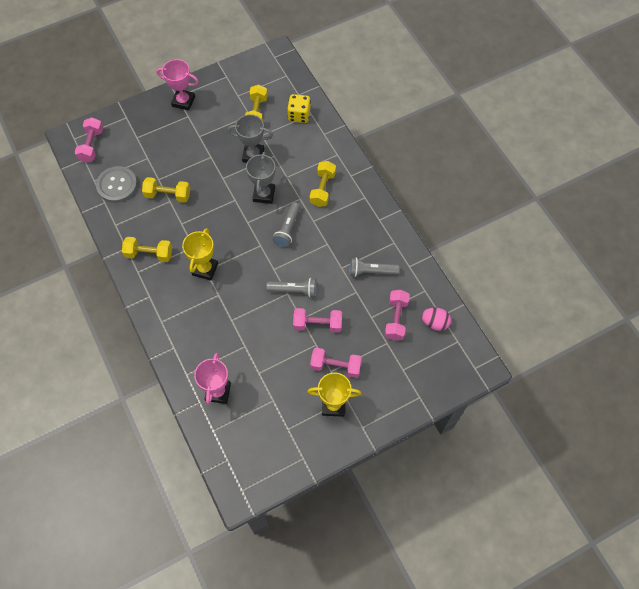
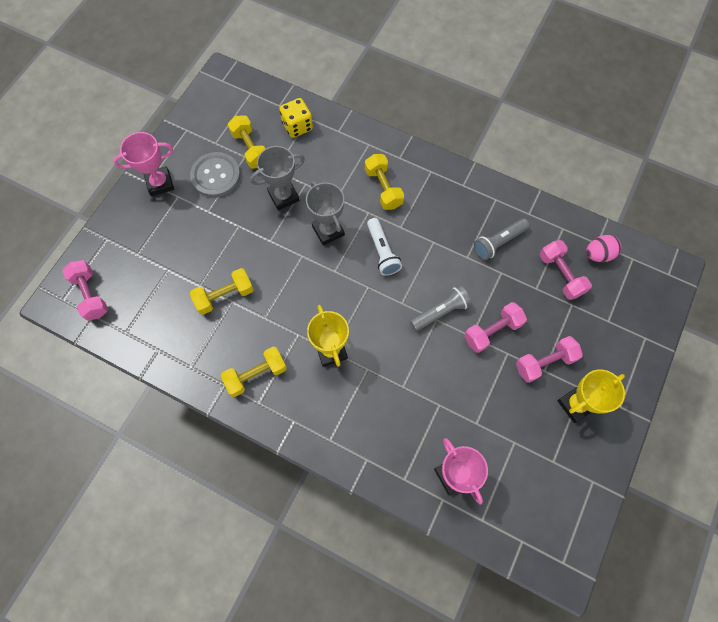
camera: 35 degrees left, 5 degrees up
(117, 185) = (157, 321): grey button -> grey button (216, 176)
(288, 229) = (382, 252): grey flashlight -> white flashlight

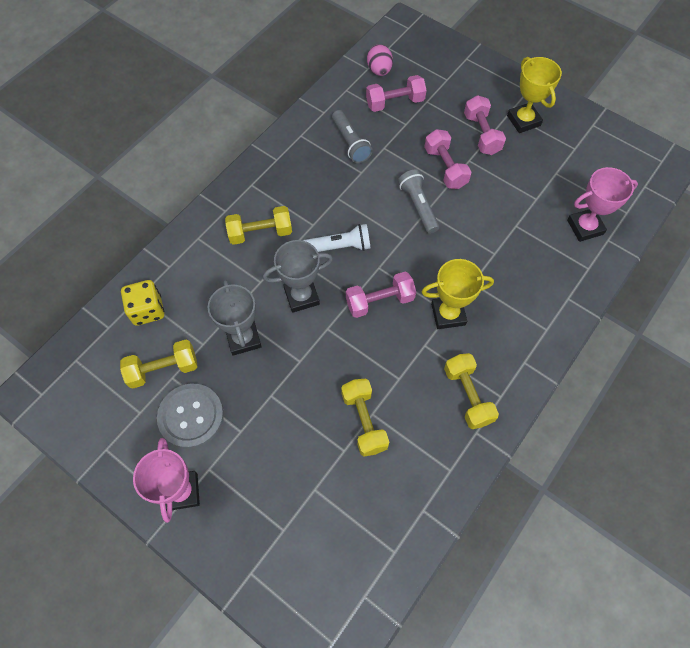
camera: 80 degrees left, 5 degrees down
(91, 295) = (332, 599): pink dumbbell -> pink dumbbell (379, 301)

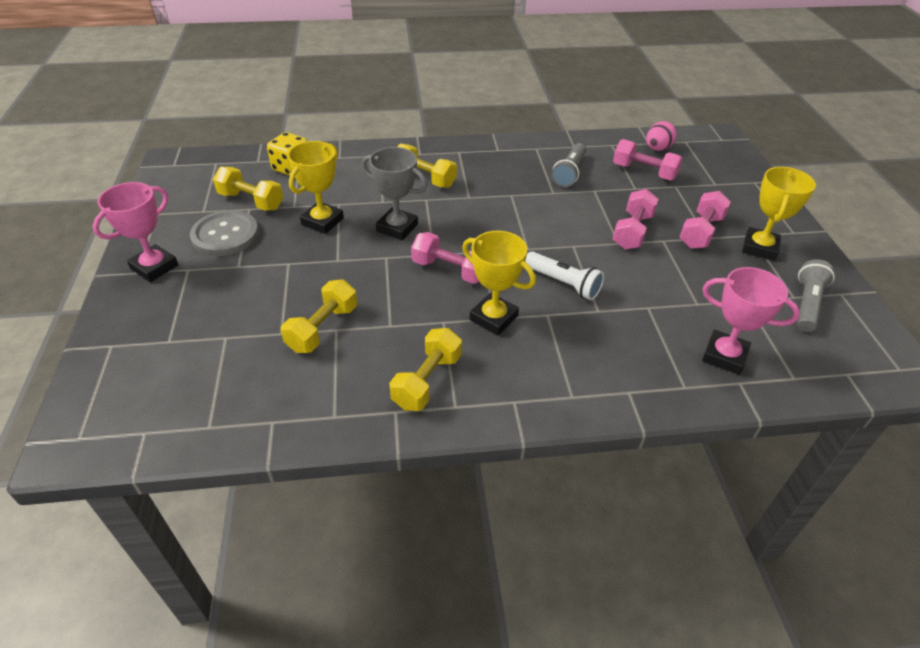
camera: 45 degrees right, 20 degrees down
(243, 338) = (322, 221): grey trophy -> yellow trophy
(339, 247) = (469, 220): white flashlight -> white flashlight (563, 283)
(418, 206) = (571, 238): grey flashlight -> grey flashlight (807, 304)

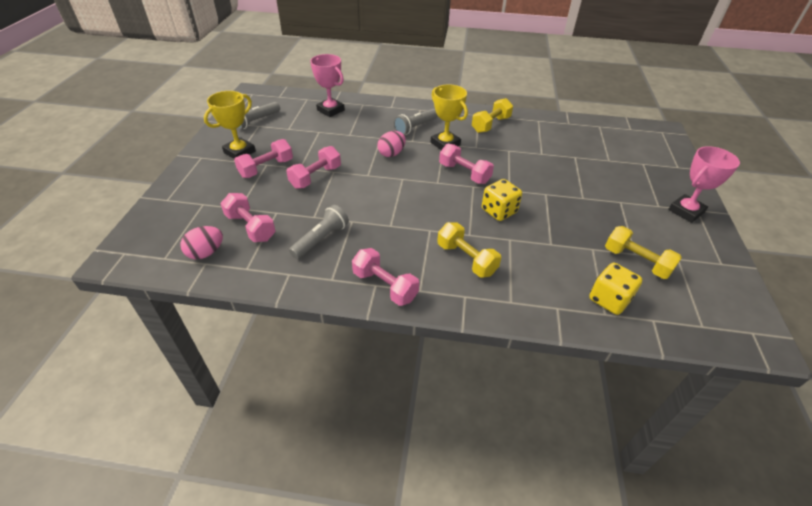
camera: 165 degrees left, 0 degrees up
(225, 235) = (643, 229): grey button -> none
(322, 221) = (563, 228): yellow trophy -> none
(323, 328) = (550, 155): yellow dumbbell -> none
(397, 228) = (499, 211): grey trophy -> yellow dice
(489, 150) = (385, 286): none -> pink dumbbell
(556, 344) = (415, 127): none -> grey flashlight
(563, 283) = (391, 154): white flashlight -> pink egg

